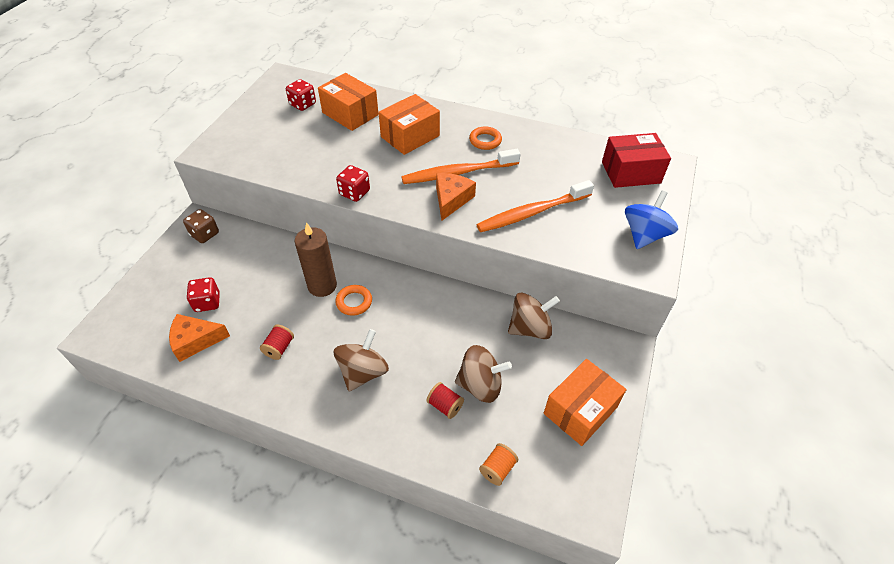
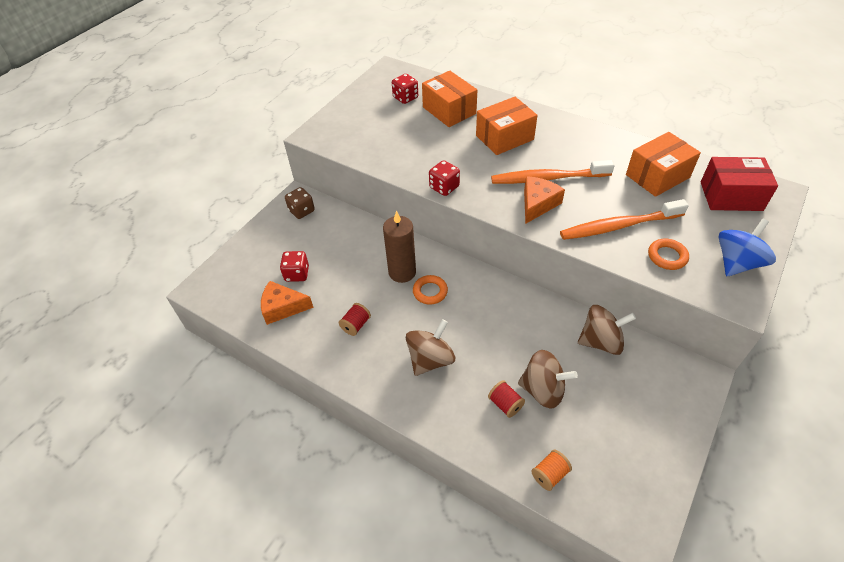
camera: 15 degrees right, 0 degrees up
(485, 141) = (579, 149): orange ring -> orange ring (667, 256)
(580, 410) = (642, 432): orange box -> orange box (657, 176)

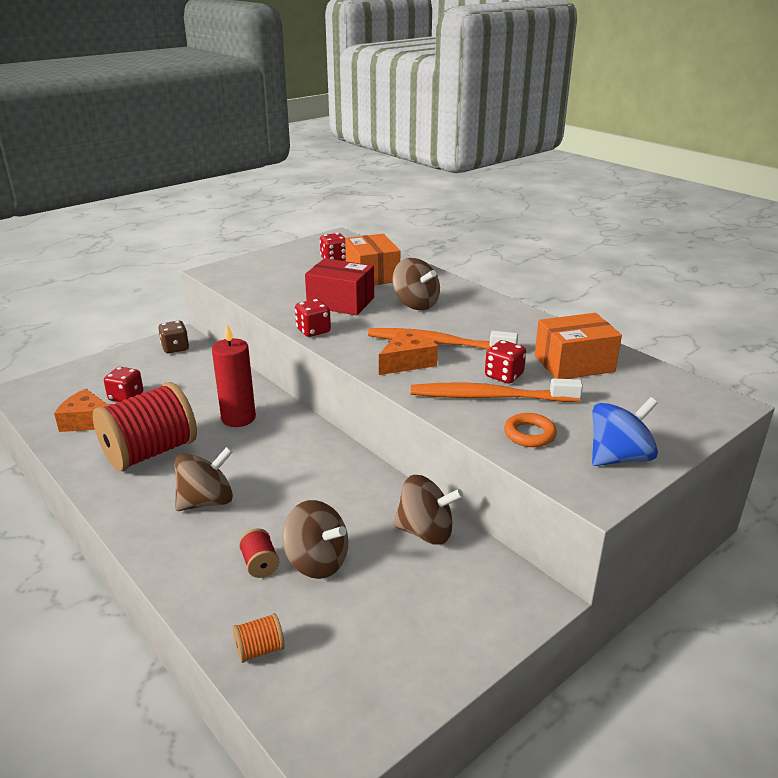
camera: 15 degrees right, 20 degrees down
(356, 325) = (150, 452): red spool -> red spool, size x2.48
(402, 272) = (238, 418): brown candle -> red candle
(430, 292) = (255, 441): orange ring -> none
(504, 137) = (415, 304): orange box -> brown spinning top
(616, 201) = (504, 376): none -> red dice
(731, 196) = (657, 397): red box -> red box (341, 302)

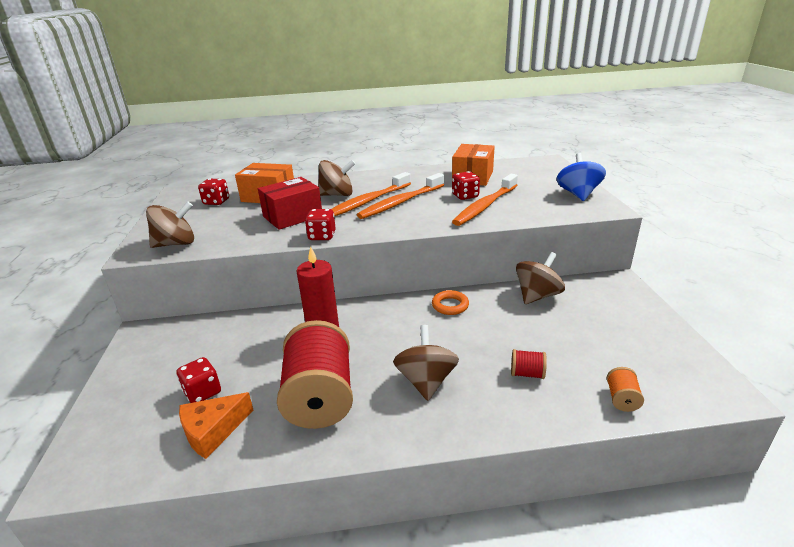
camera: 55 degrees left, 0 degrees up
(175, 348) = (157, 340): brown dice -> none
(317, 562) = (540, 347): brown spinning top -> brown spinning top (176, 244)
(407, 362) = (413, 217): orange cheese -> none
(417, 325) = (368, 202): none -> orange toothbrush
(529, 434) = (537, 207): orange ring -> orange ring (450, 305)

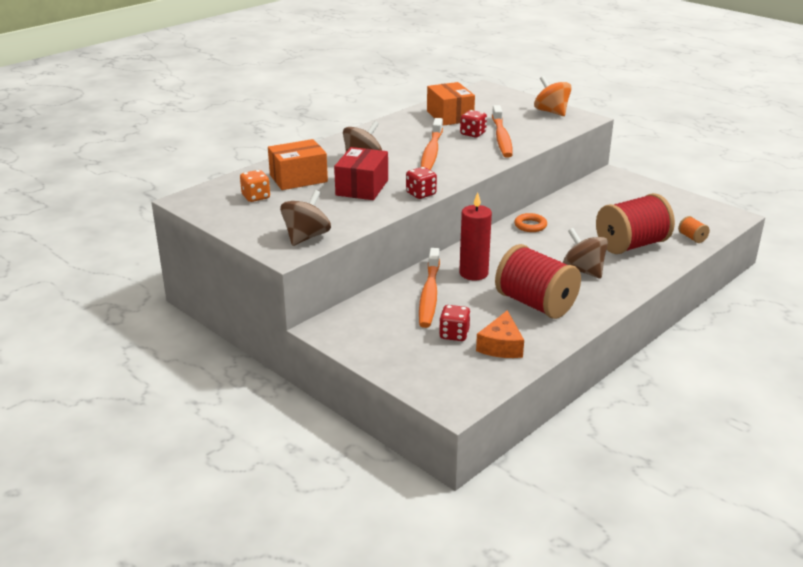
camera: 40 degrees left, 0 degrees up
(216, 202) = (256, 197): red dice -> orange dice
(368, 202) = (402, 159): orange toothbrush -> orange toothbrush (429, 294)
(527, 373) = (631, 245): red spool -> red spool, size x2.48
(537, 295) = (576, 200): brown spinning top -> none
(578, 194) = (551, 112): blue spinning top -> orange spinning top

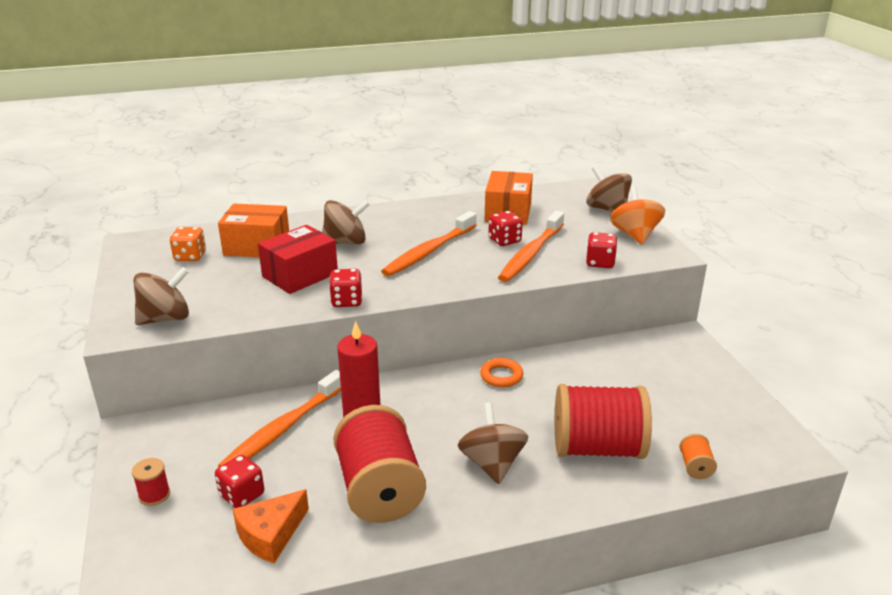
camera: 30 degrees right, 0 degrees up
(396, 354) = (154, 495): none -> red spool
(513, 100) = (607, 209): none -> brown spinning top
(551, 133) = (600, 263): none -> red dice

